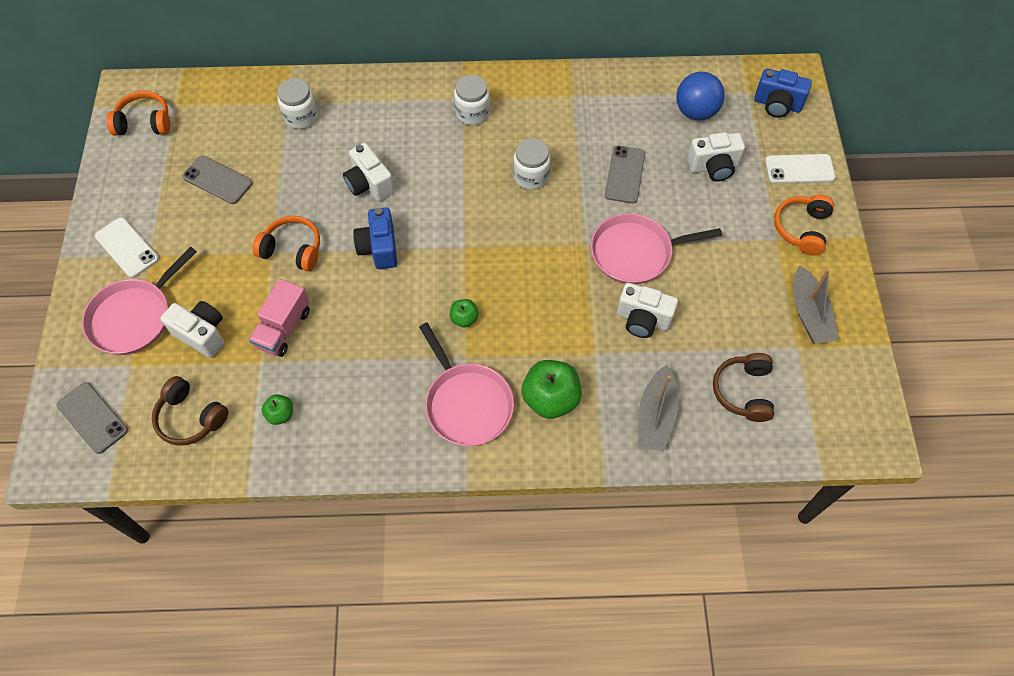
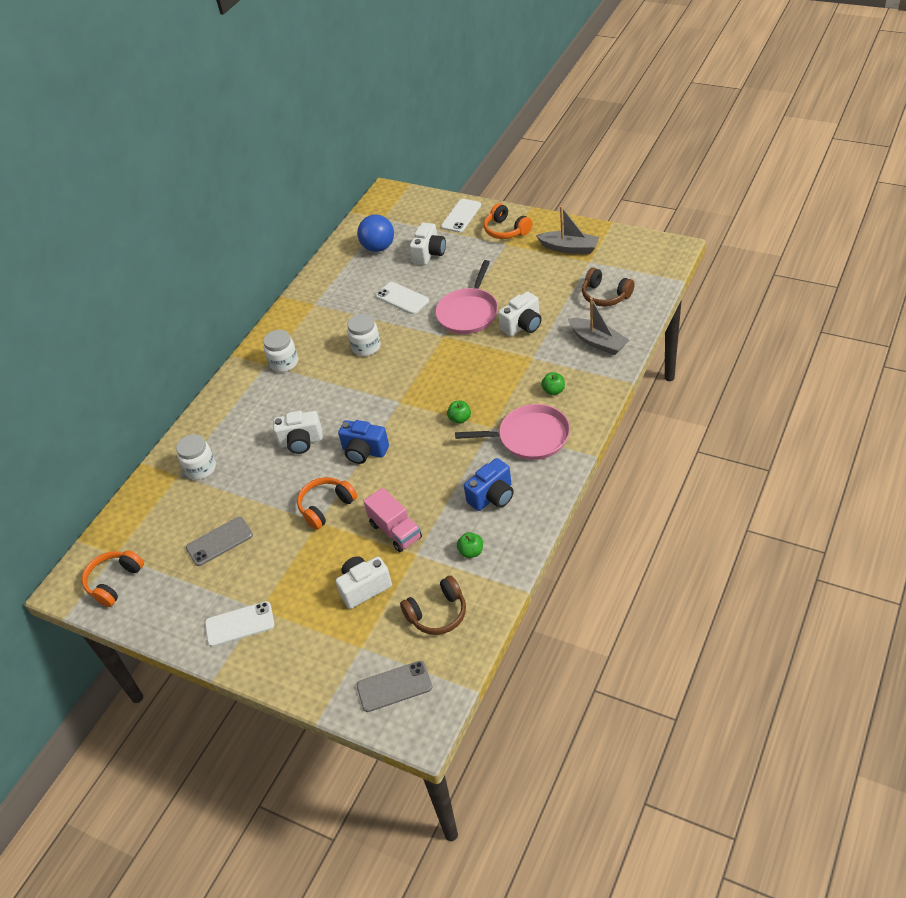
camera: 55 degrees left, 15 degrees down
(134, 317) = (314, 634): pink pan -> none
(550, 399) = (553, 391): green apple -> green apple, size x0.52
(625, 174) = (402, 298): grey phone -> white phone
(777, 104) = (404, 208): blue camera -> blue camera (492, 496)

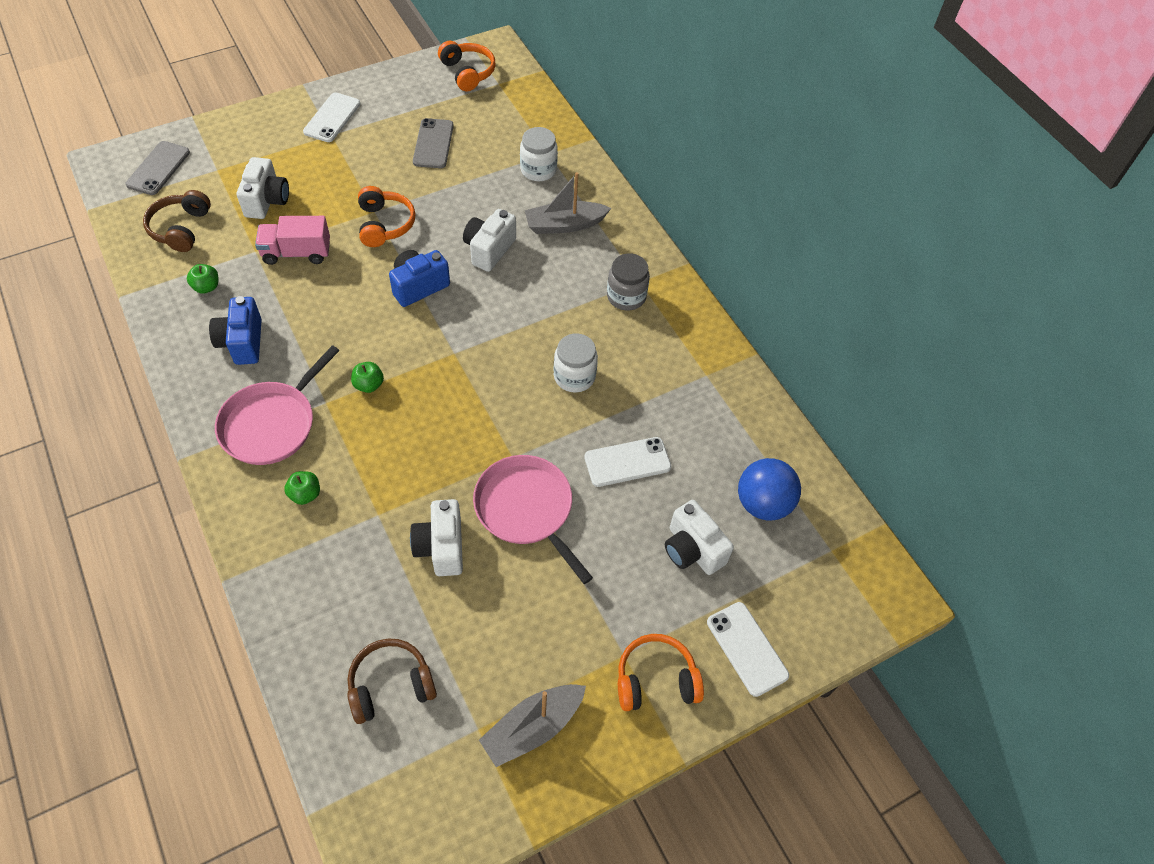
camera: 115 degrees right, 10 degrees up
(284, 363) = (626, 296): white jar -> grey jar
(598, 342) = (322, 602): grey boat -> grey boat (564, 225)

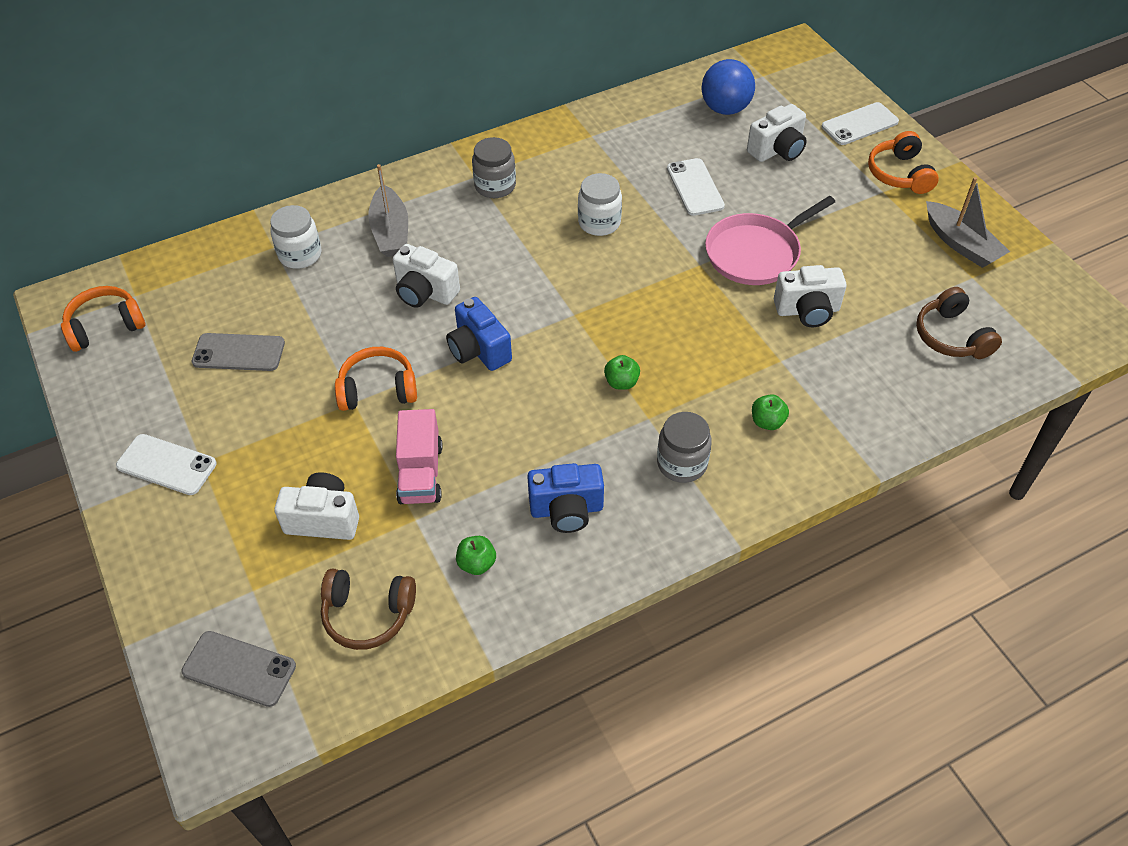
camera: 85 degrees left, 5 degrees down
(272, 424) = (682, 463): pink pan -> grey jar

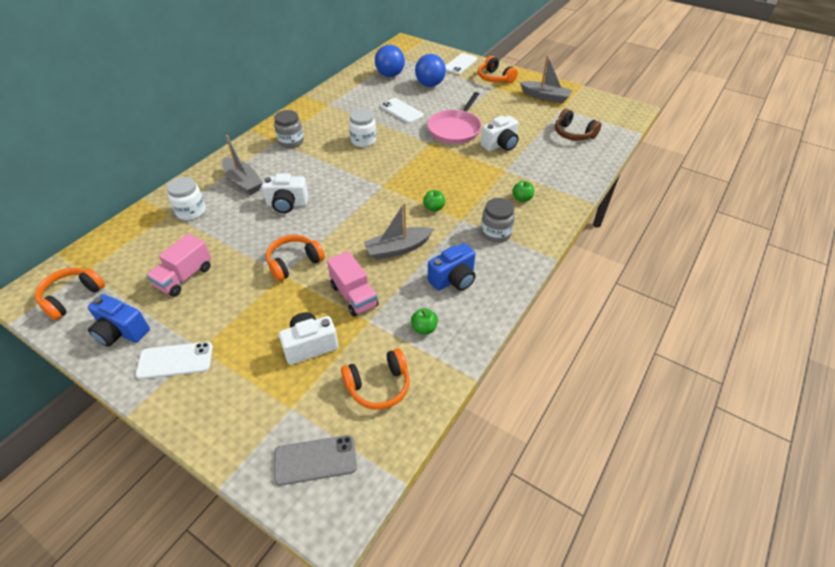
camera: 30 degrees left, 5 degrees down
(239, 352) = (185, 277): grey phone -> pink truck
(368, 614) = (378, 386): brown headphones -> orange headphones
(479, 350) = (341, 221): blue camera -> blue camera (122, 332)
(525, 427) = (398, 249): none -> grey boat
(777, 150) = (430, 84): white camera -> blue ball

